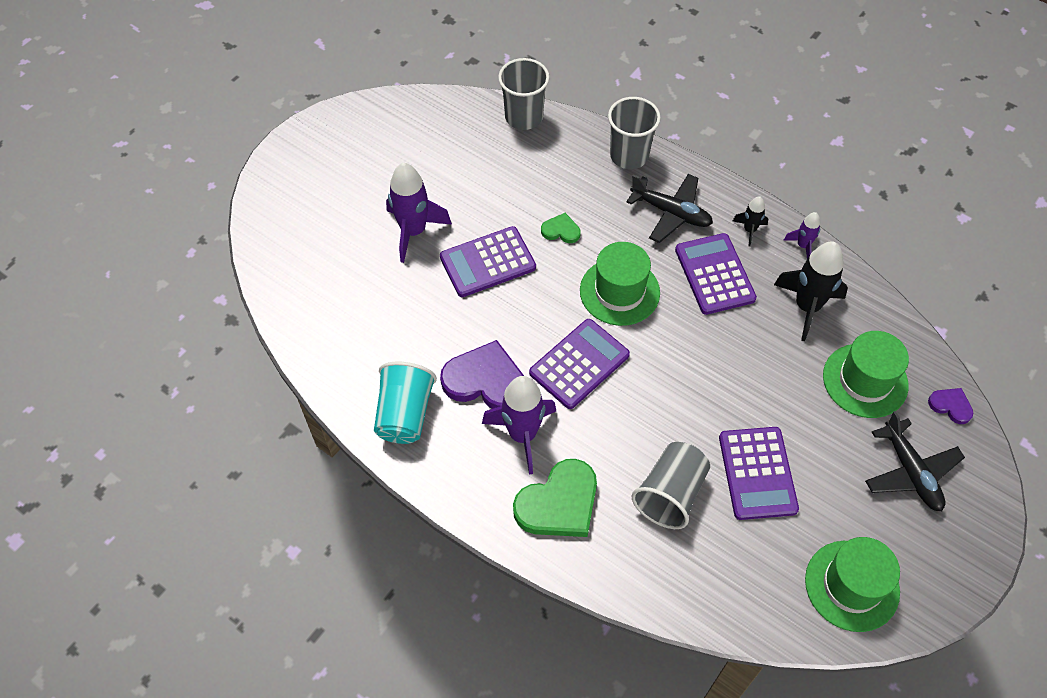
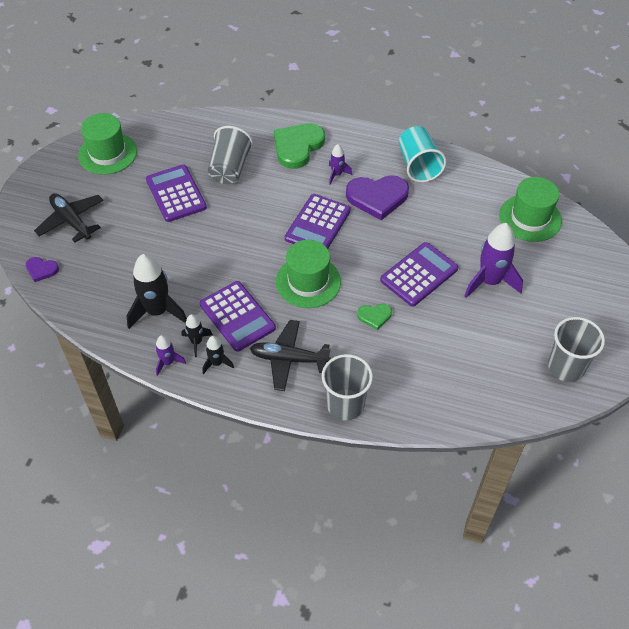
camera: 160 degrees right, 5 degrees down
(522, 435) = (337, 174): purple rocket -> purple rocket, size x0.51
(524, 117) = (459, 415): grey cup -> grey cup (566, 367)
(767, 259) = (196, 342): none -> black rocket
(865, 380) = (106, 270): green hat -> green hat (530, 218)

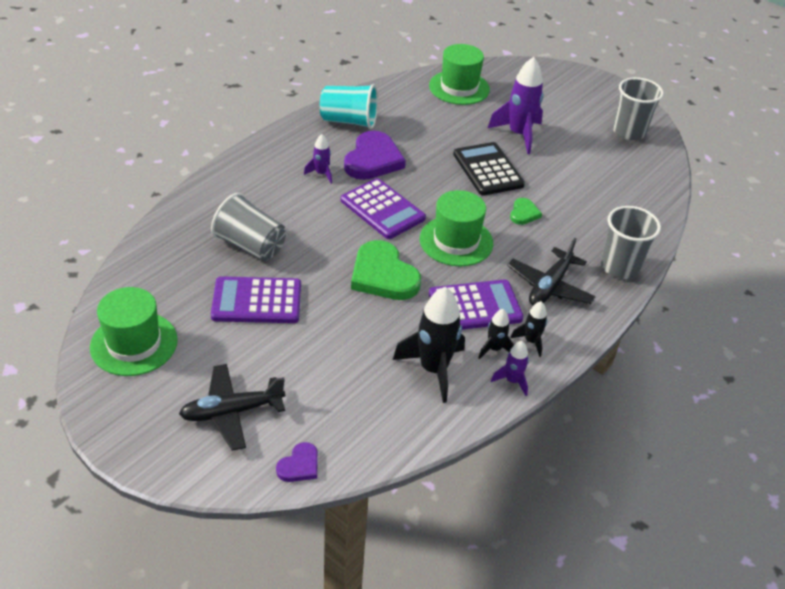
camera: 70 degrees left, 10 degrees down
(297, 147) = (258, 186): green heart -> green heart (383, 275)
(419, 274) = (488, 170): purple calculator -> black calculator

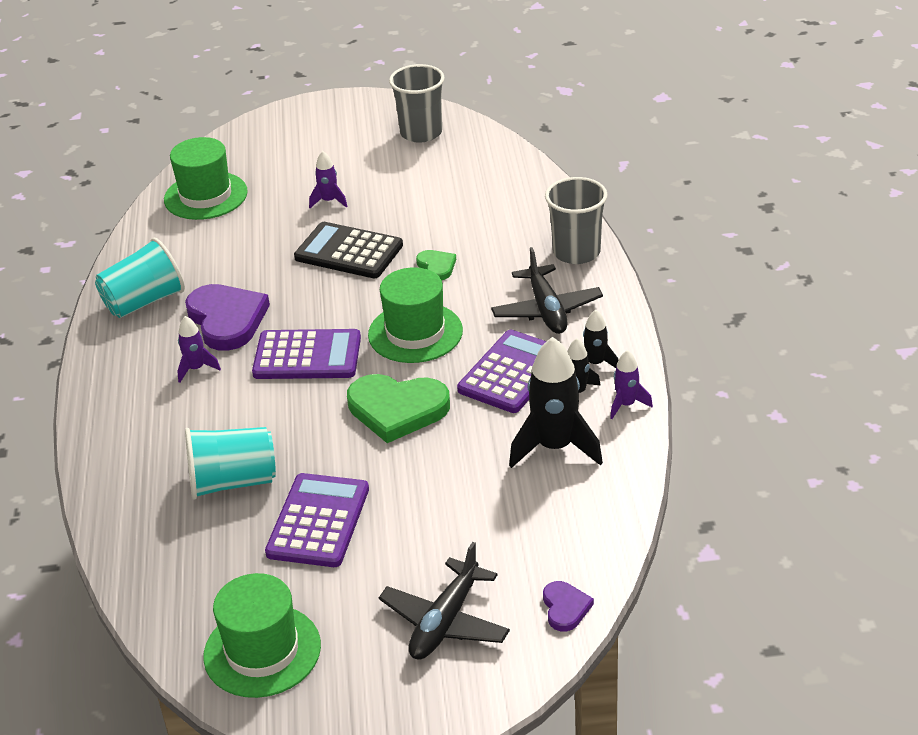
camera: 40 degrees left, 5 degrees down
(250, 245) = (233, 482): grey cup -> turquoise cup
(257, 301) = (318, 521): purple calculator -> purple calculator turned 150 degrees clockwise
(518, 135) = (329, 201): purple rocket -> purple rocket, size x0.51

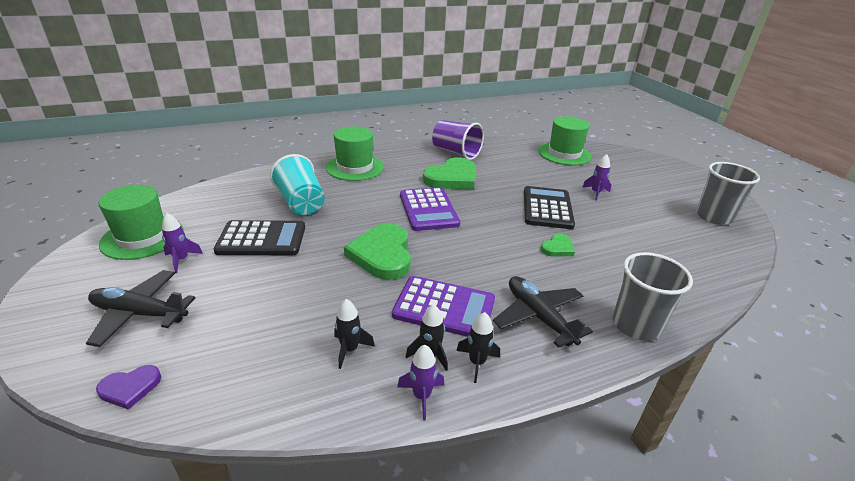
camera: 70 degrees right, 5 degrees down
(144, 302) = (456, 153): turquoise cup -> purple cup
(196, 369) = (403, 176): purple rocket -> purple rocket (181, 260)
(227, 319) = (452, 178): purple heart -> green heart
(318, 521) = (262, 239): purple calculator -> black calculator
(415, 333) = (473, 249): green hat -> green hat (355, 167)
(546, 310) = (539, 317): black plane -> black plane turned 90 degrees clockwise
(555, 447) = (350, 349): black rocket -> black rocket, size x0.51

